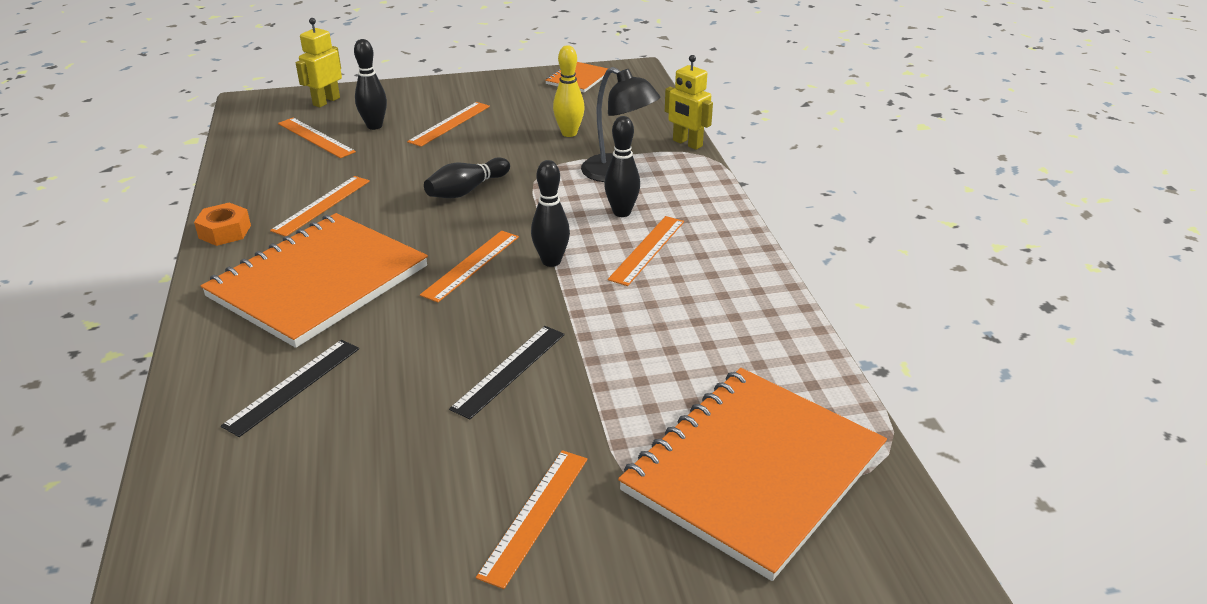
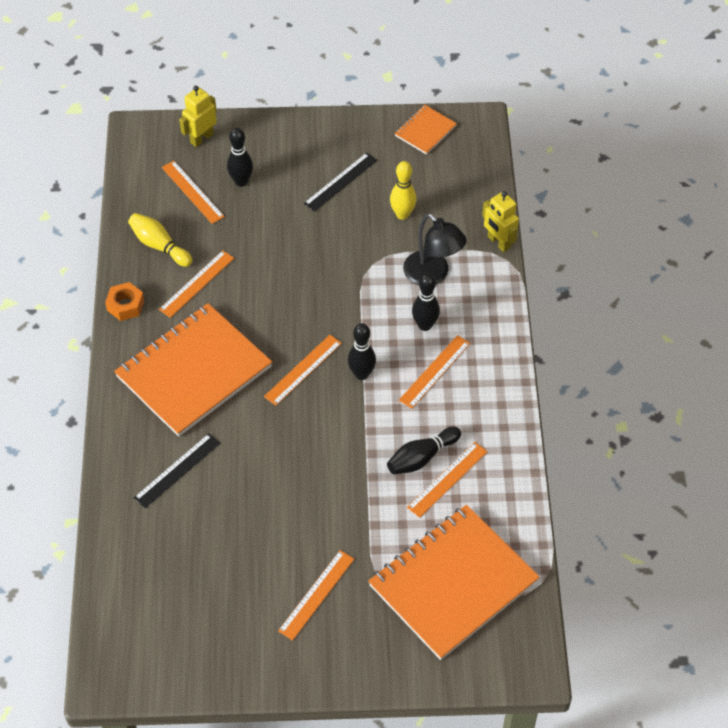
camera: 10 degrees right, 20 degrees up
(273, 180) = (159, 246): none -> yellow bowling pin
(449, 124) = (304, 186): orange ruler -> orange ruler (447, 479)
(466, 190) = (309, 280): black bowling pin -> black bowling pin (421, 457)
(509, 370) = (317, 478): black ruler -> black ruler (340, 182)

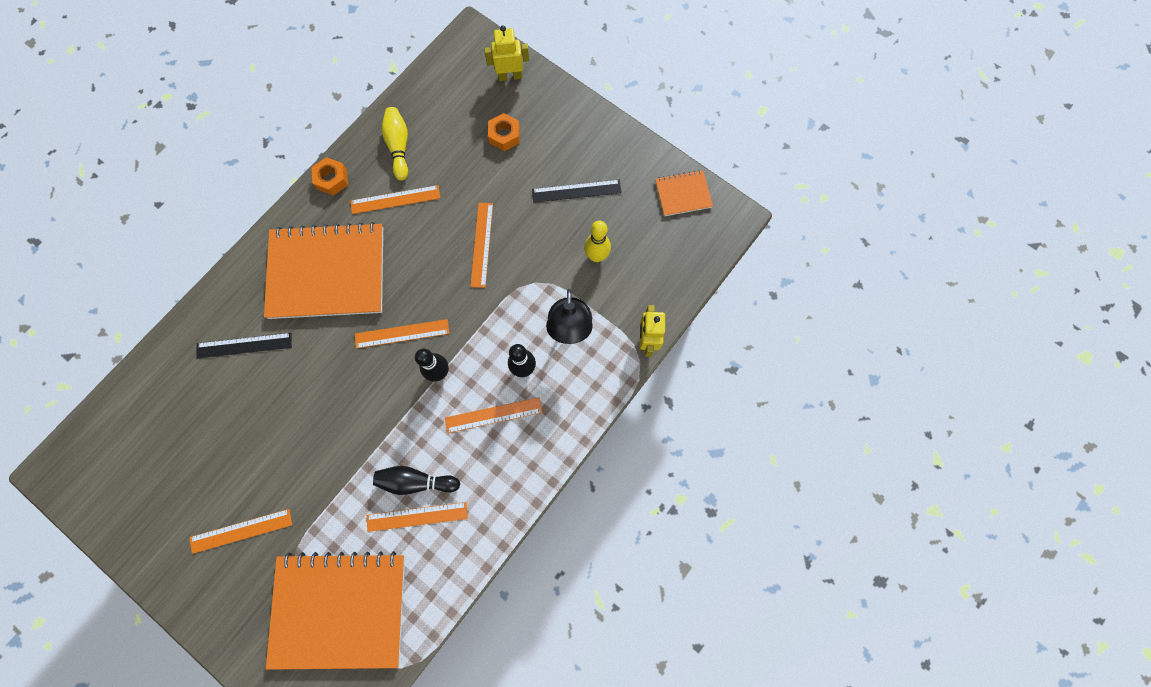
camera: 40 degrees right, 20 degrees up
(192, 192) = (462, 118): orange ruler -> orange ruler (482, 244)
(241, 181) = (504, 135): black bowling pin -> orange nut

